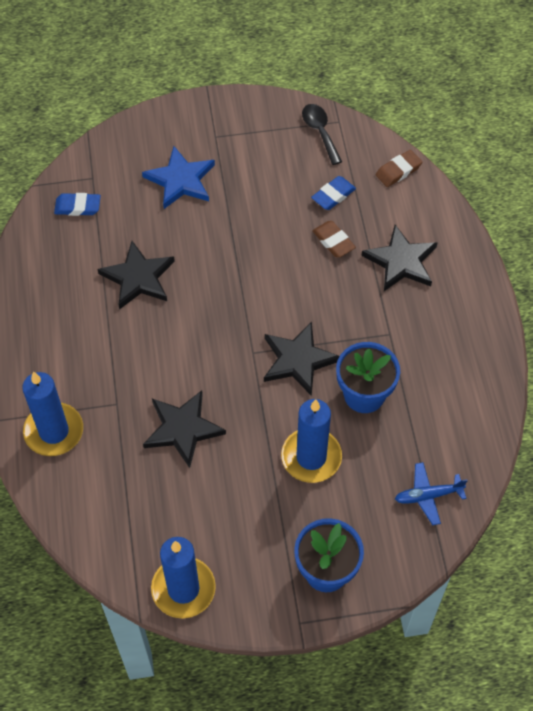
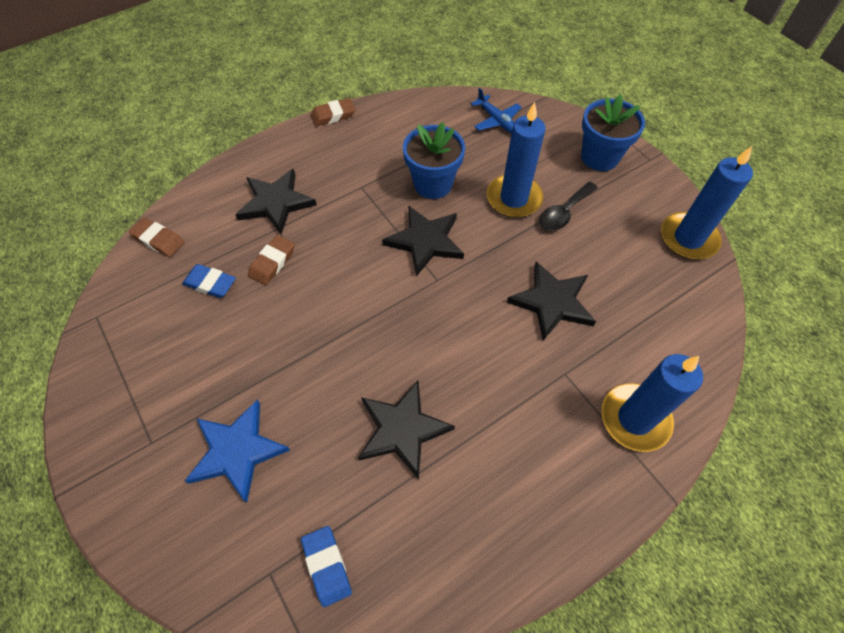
camera: 115 degrees left, 0 degrees up
(320, 132) = (117, 329): black spoon -> black spoon (563, 213)
(503, 343) = (333, 115): none -> brown eraser

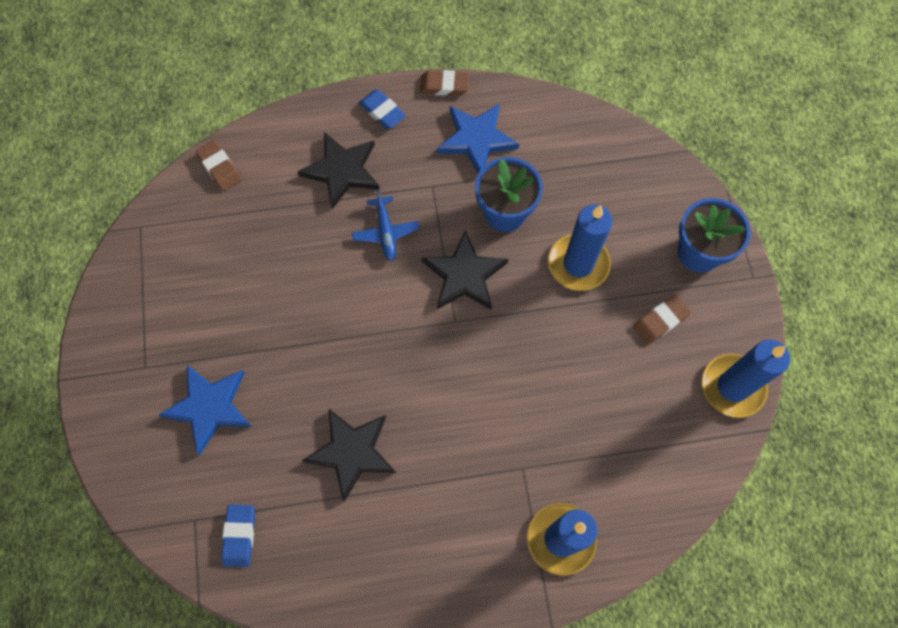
camera: 25 degrees right, 10 degrees up
(210, 283) = (248, 235): blue eraser -> blue eraser (382, 111)
(272, 262) = (312, 236): brown eraser -> brown eraser (660, 321)
(380, 142) = (476, 139): none -> blue star
(496, 121) = (613, 161): blue plane -> blue plane (386, 232)
(552, 302) = (552, 393): black star -> none
(563, 213) = (620, 302): black spoon -> none

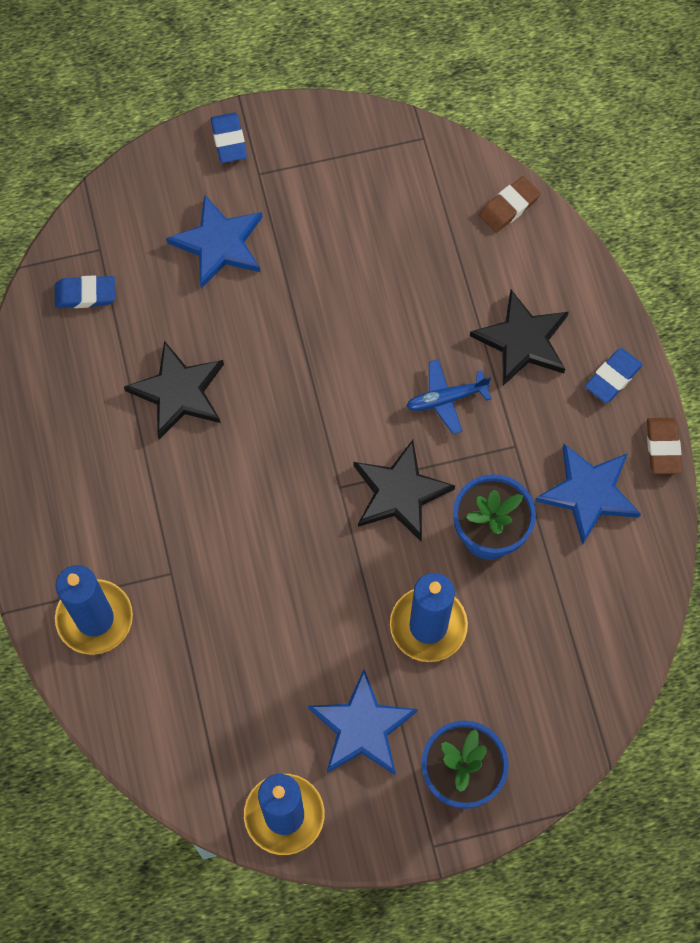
camera: 85 degrees right, 0 degrees up
(104, 391) = (229, 140): none -> blue eraser
(660, 321) = (362, 727): brown eraser -> blue star

